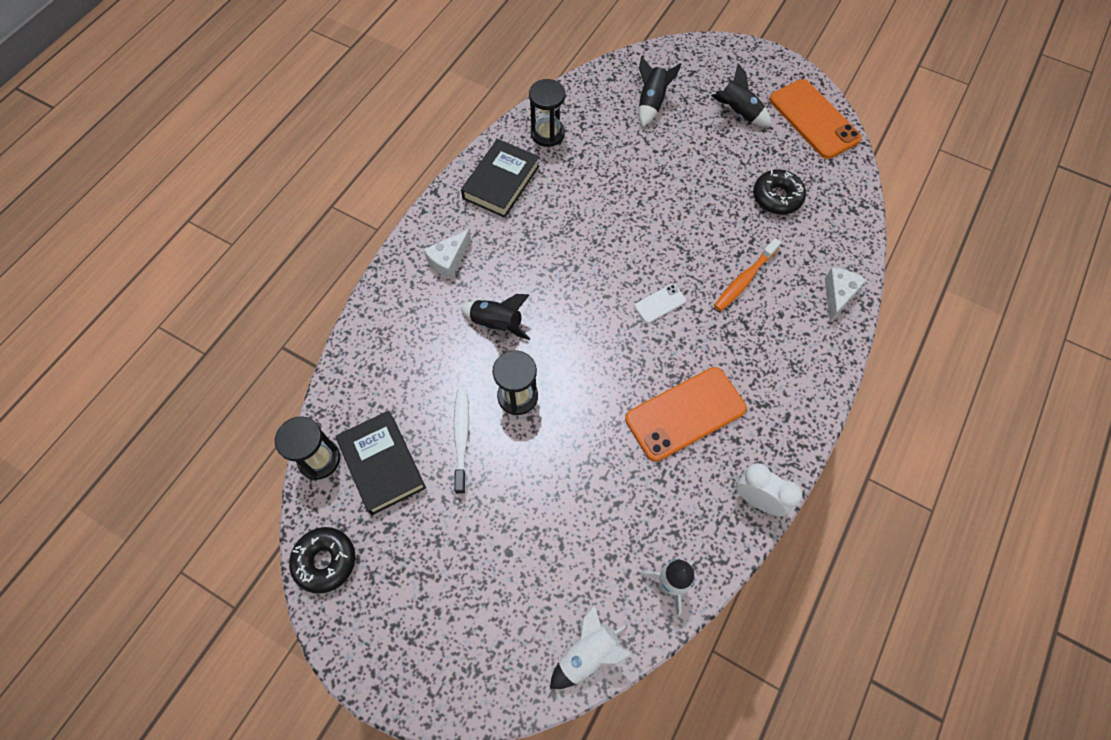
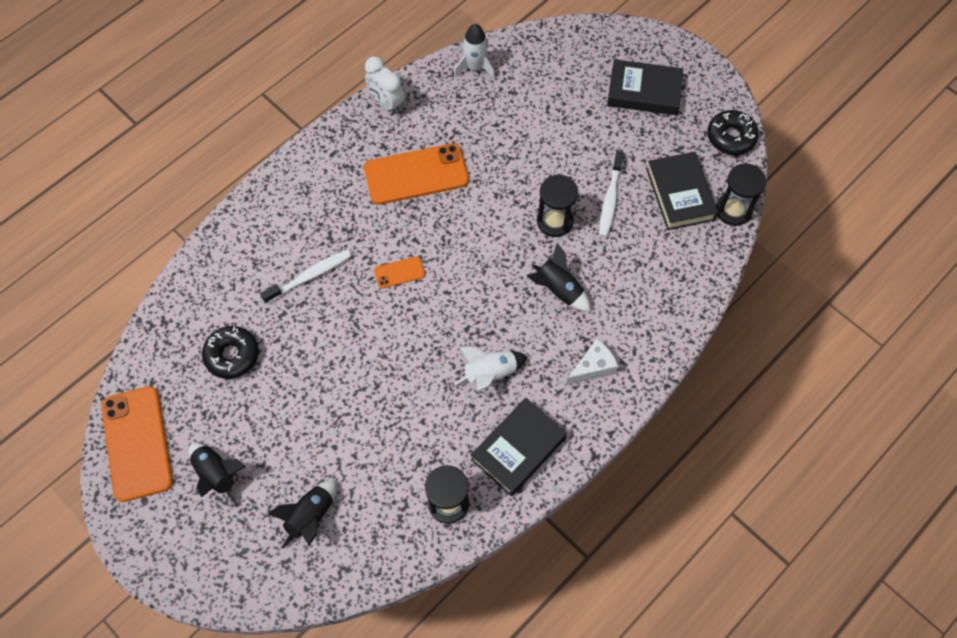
camera: 165 degrees left, 0 degrees up
(443, 604) = (644, 91): none -> black book
(587, 654) = (547, 42): white rocket -> white rocket (490, 374)
(660, 303) = (399, 272): white phone -> orange phone
(744, 280) = (310, 276): orange toothbrush -> white toothbrush
(838, 295) = (232, 240): white cheese -> none

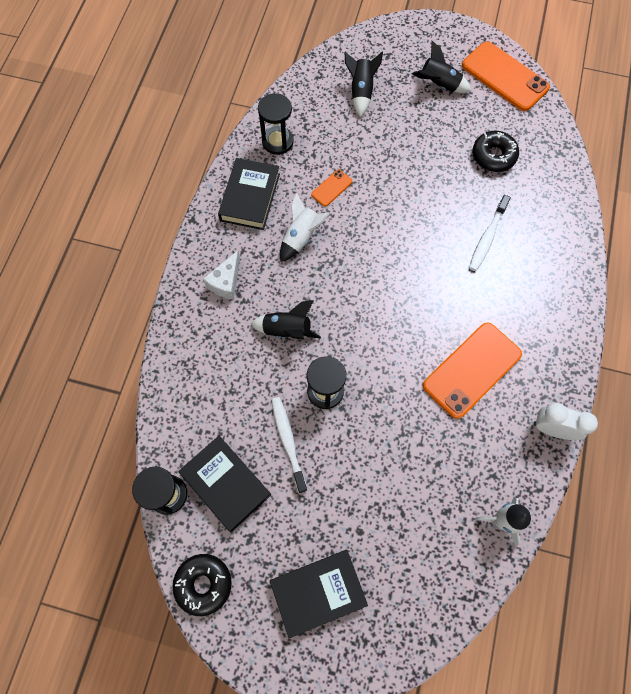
camera: 150 degrees right, 5 degrees up
(399, 272) = (422, 277): orange phone -> orange phone (331, 188)

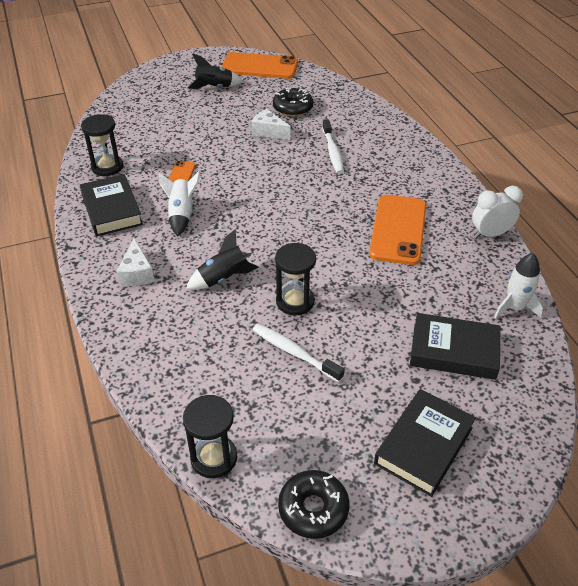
camera: 35 degrees left, 25 degrees down
(226, 484) = (264, 416): black book -> black book (453, 351)
(361, 92) = (155, 113): black rocket -> none
(447, 176) = (268, 132): none -> white cheese

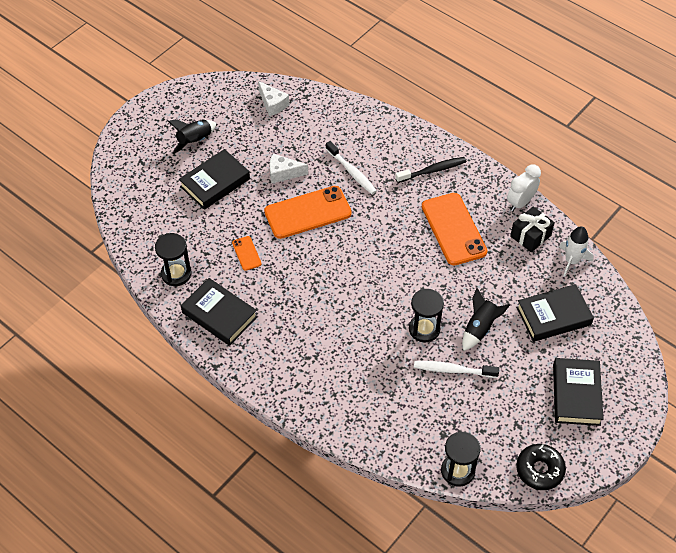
camera: 30 degrees left, 10 degrees up
(137, 273) = (291, 362): white cheese -> white cheese (272, 104)
(181, 215) = (280, 293): white rocket -> none
(203, 118) = (215, 182): none -> black book
(223, 278) = (358, 335): black rocket -> black rocket (480, 328)
(260, 66) = (216, 97): orange phone -> orange phone (307, 212)
(293, 108) = (283, 136): black donut -> none
(414, 177) = (433, 170): none -> black toothbrush
(481, 266) = (530, 236): none -> black gift

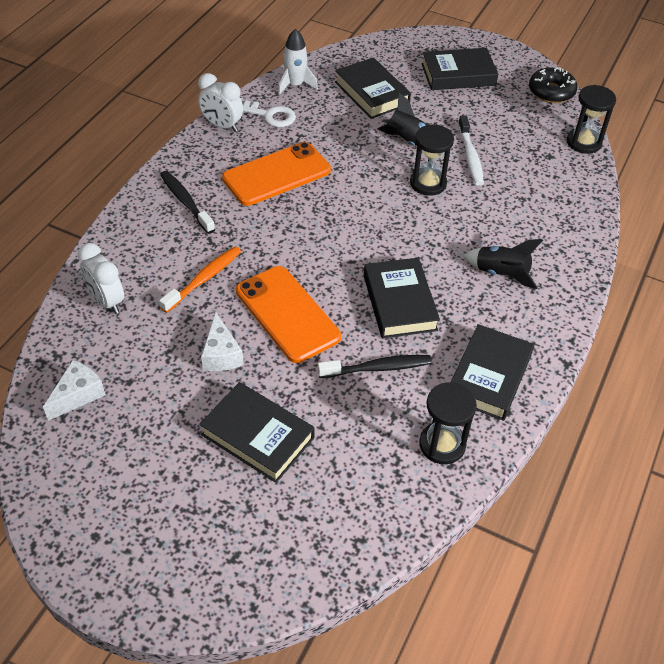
camera: 105 degrees left, 5 degrees down
(195, 141) = (173, 486): black rocket -> black rocket (501, 274)
(246, 253) = (378, 368): orange phone -> black toothbrush
(300, 279) = (400, 302): none -> black book
(344, 121) = (107, 301): none -> white clock
(352, 172) = (204, 279): white toothbrush -> orange toothbrush
(530, 236) = (269, 115): black gift -> white key

